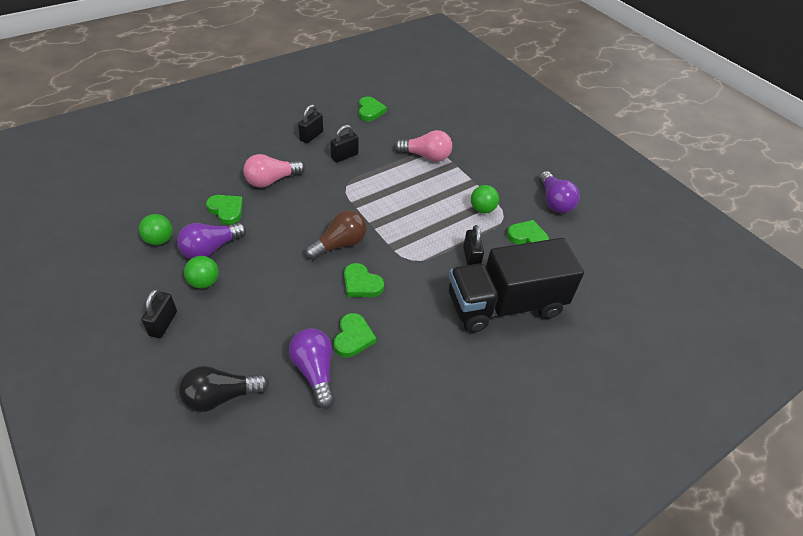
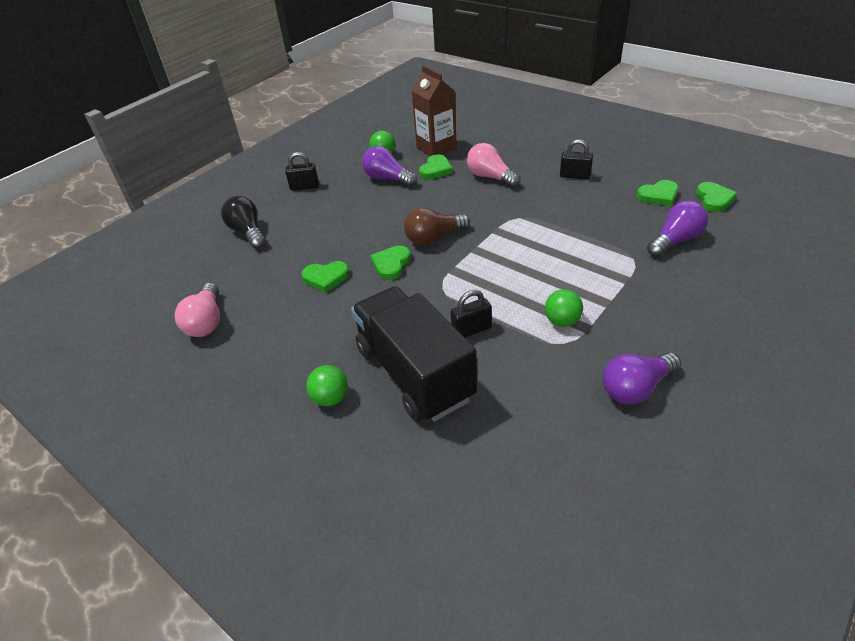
camera: 80 degrees right, 5 degrees down
(184, 197) = (436, 148): none -> brown carton
(204, 282) = (351, 188): green ball -> green ball (330, 398)
(315, 371) = (283, 268): purple light bulb -> purple light bulb (675, 240)
(339, 244) = (434, 238): brown light bulb -> brown light bulb turned 120 degrees clockwise
(344, 156) = (563, 203): black padlock -> none
(426, 156) = (619, 254): pink light bulb -> pink light bulb (206, 321)
(527, 237) = (541, 372): green heart -> green heart (714, 199)

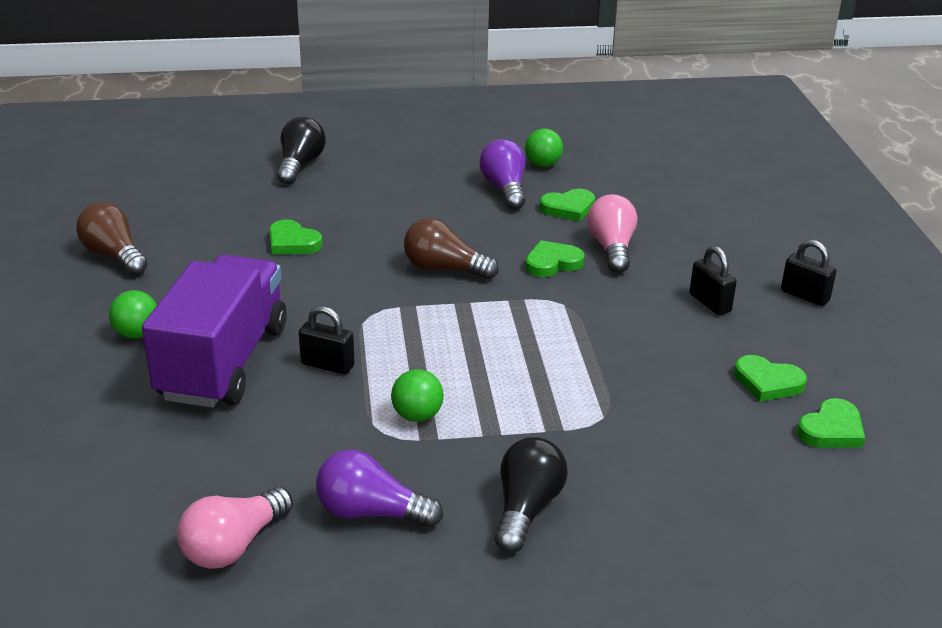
camera: 40 degrees right, 10 degrees down
(206, 321) = (153, 217): pink light bulb -> pink light bulb (234, 545)
(223, 363) = (114, 256): none -> brown light bulb
(304, 187) = (415, 152): black padlock -> black padlock (805, 295)
(391, 264) = (364, 267): green heart -> green heart (552, 263)
(414, 373) = (223, 362): black truck -> purple truck
(436, 148) = (612, 187): brown carton -> none
(675, 240) = (687, 434): purple light bulb -> none
(687, 326) = (526, 509): none -> black light bulb

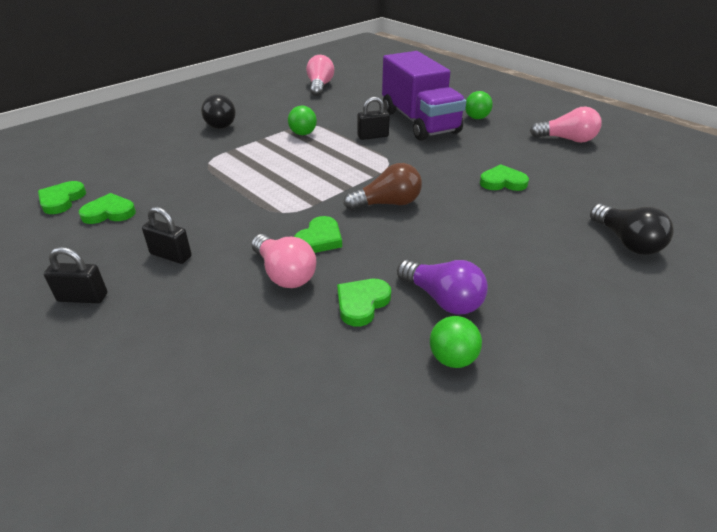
camera: 145 degrees right, 5 degrees up
(114, 256) = (566, 139): brown light bulb -> pink light bulb
(371, 513) = (282, 105): purple light bulb -> none

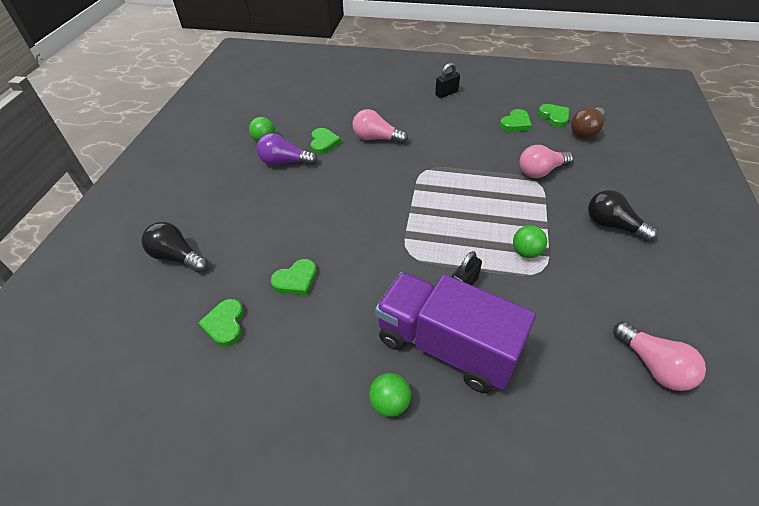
camera: 145 degrees right, 10 degrees up
(171, 255) = (443, 121): black padlock -> none
(319, 239) = (382, 163): green heart -> green heart (225, 324)
(387, 203) = (368, 208): brown light bulb -> brown light bulb (586, 131)
(566, 139) = (253, 411): pink light bulb -> pink light bulb (541, 171)

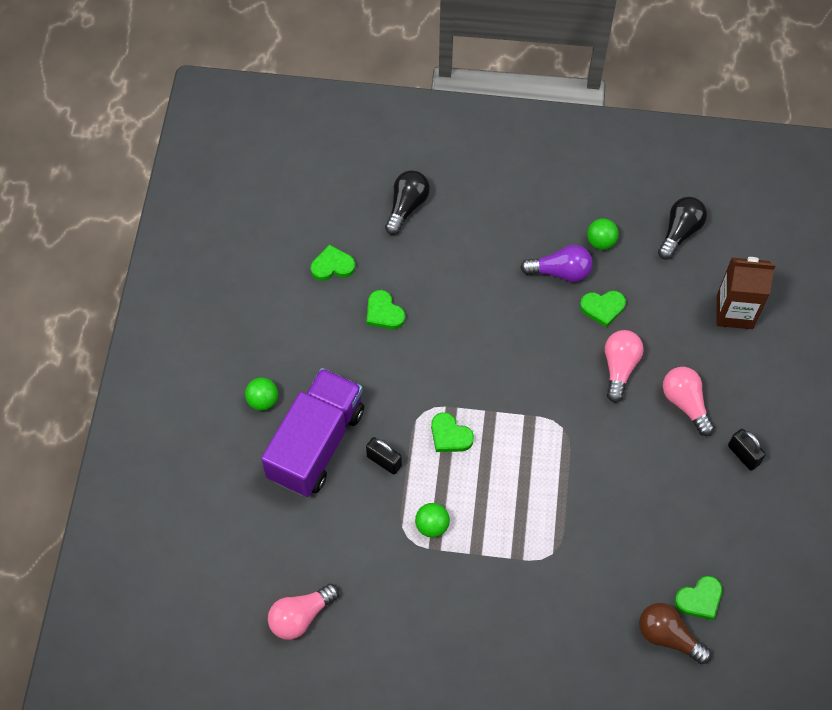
camera: 85 degrees right, 15 degrees up
(285, 162) = (560, 272): purple light bulb -> purple light bulb turned 90 degrees clockwise
(339, 89) = (734, 311): none -> brown carton
(515, 123) = (676, 543): green heart -> green heart (450, 435)
(541, 171) = (571, 561): pink light bulb -> pink light bulb (685, 403)
(612, 226) = (479, 626): black light bulb -> black light bulb (679, 232)

